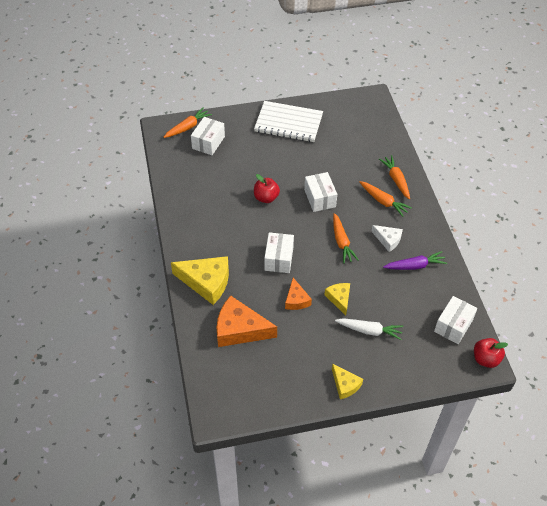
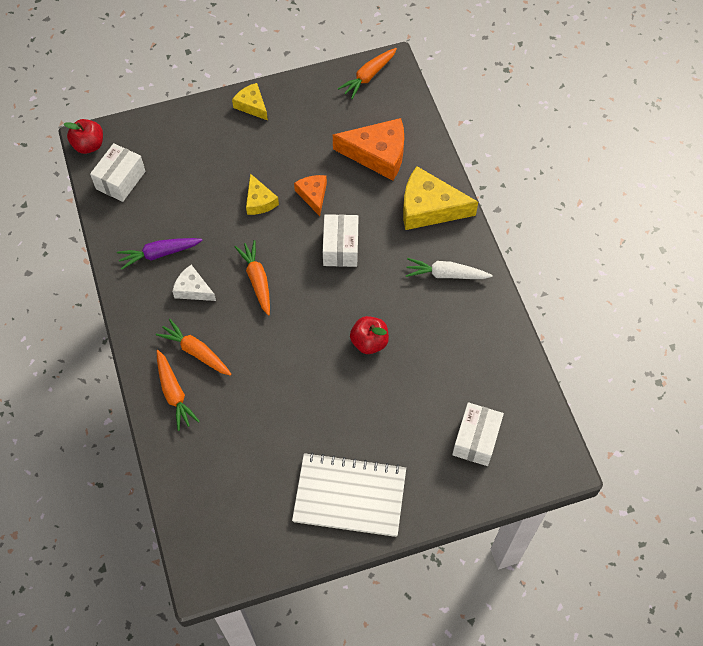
camera: 175 degrees right, 10 degrees up
(188, 127) = (517, 470): orange carrot -> orange carrot (368, 76)
(320, 198) = (290, 348): white box -> none
(369, 331) = (222, 165): white carrot -> white carrot (446, 274)

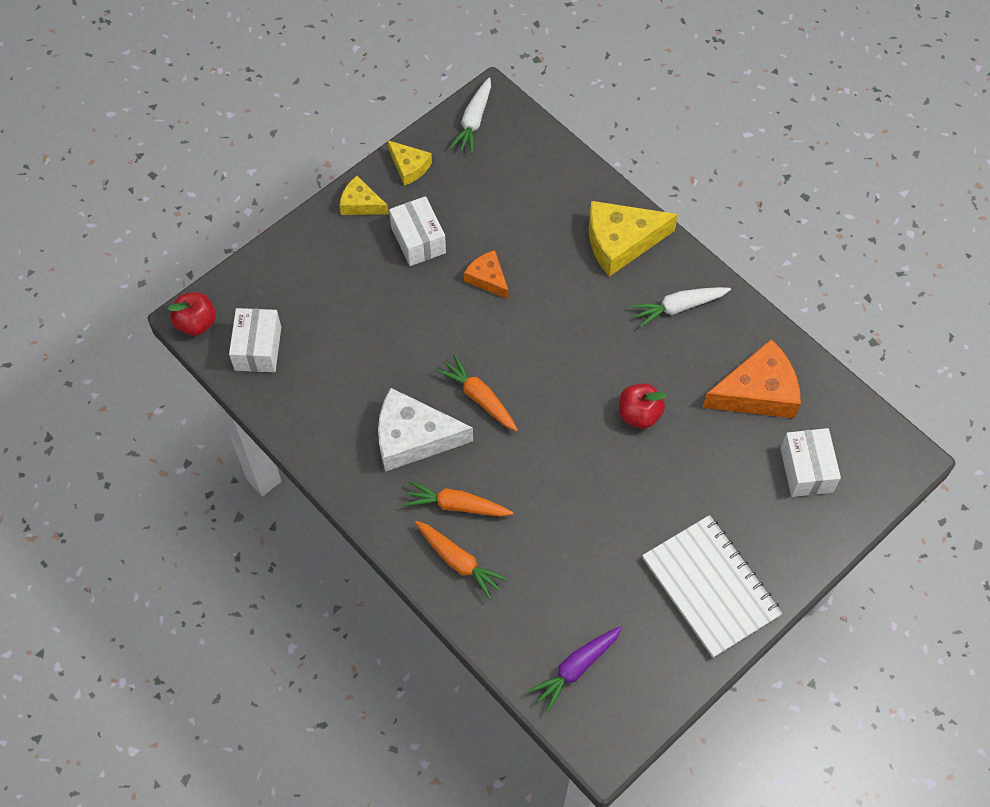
camera: 25 degrees left, 0 degrees up
(159, 254) = (352, 414): purple carrot -> purple carrot (576, 668)
(193, 289) = (413, 437): white cheese -> white cheese, size x1.80
(259, 201) = (431, 309): yellow cheese -> yellow cheese (409, 167)
(340, 248) = (550, 324): white box -> white box (418, 240)
(349, 496) = (710, 587): white notebook -> white notebook turned 75 degrees clockwise
(368, 76) = (473, 121): orange carrot -> white carrot
(377, 154) = (533, 204): orange cheese -> orange cheese (757, 392)

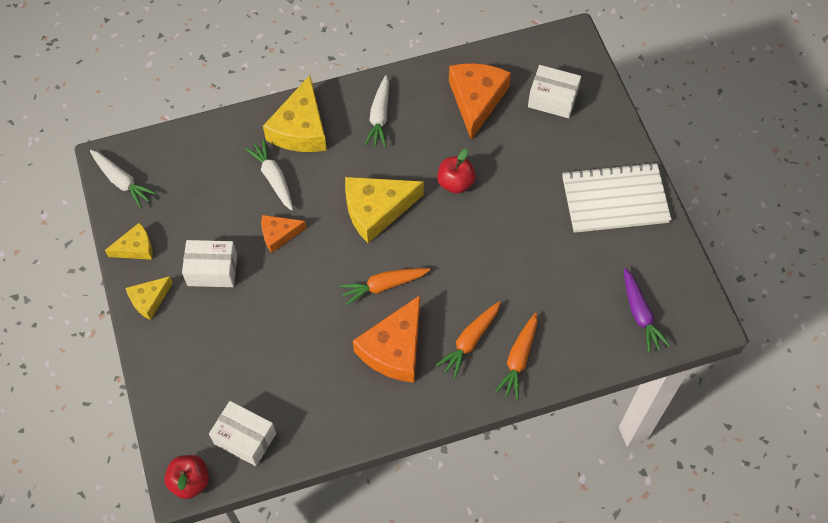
camera: 65 degrees left, 0 degrees up
(413, 437) = (394, 349): white cheese -> orange cheese
(459, 562) = (518, 359): orange carrot -> orange carrot turned 135 degrees clockwise
(549, 244) = (273, 178): none -> white carrot
(563, 353) = (376, 210): none -> yellow cheese

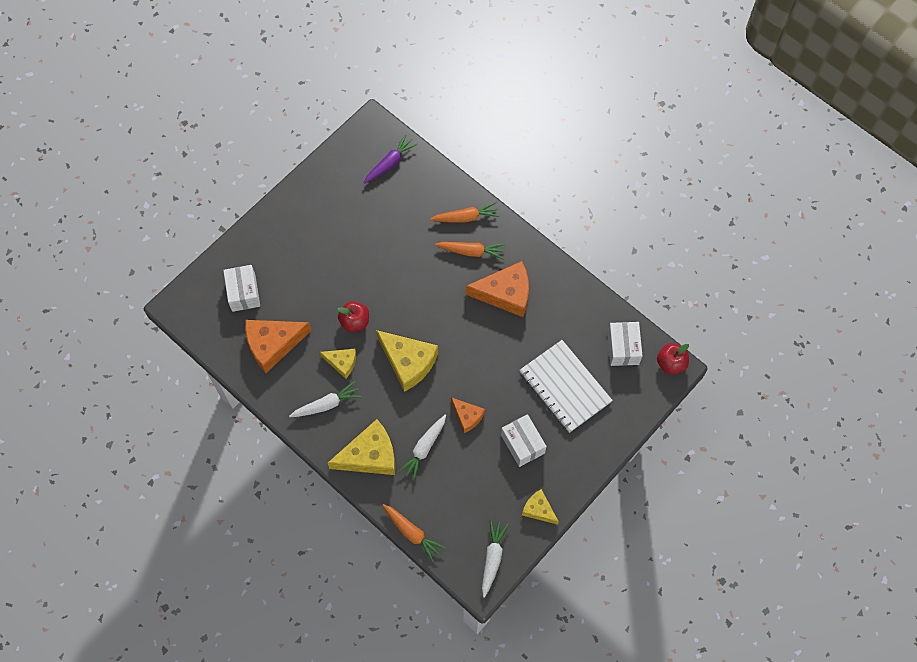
camera: 120 degrees left, 5 degrees up
(149, 300) = (571, 472): yellow cheese -> yellow cheese (342, 363)
(383, 286) = (464, 325): orange carrot -> orange carrot (412, 533)
(615, 200) = (309, 214): white notebook -> white notebook (565, 387)

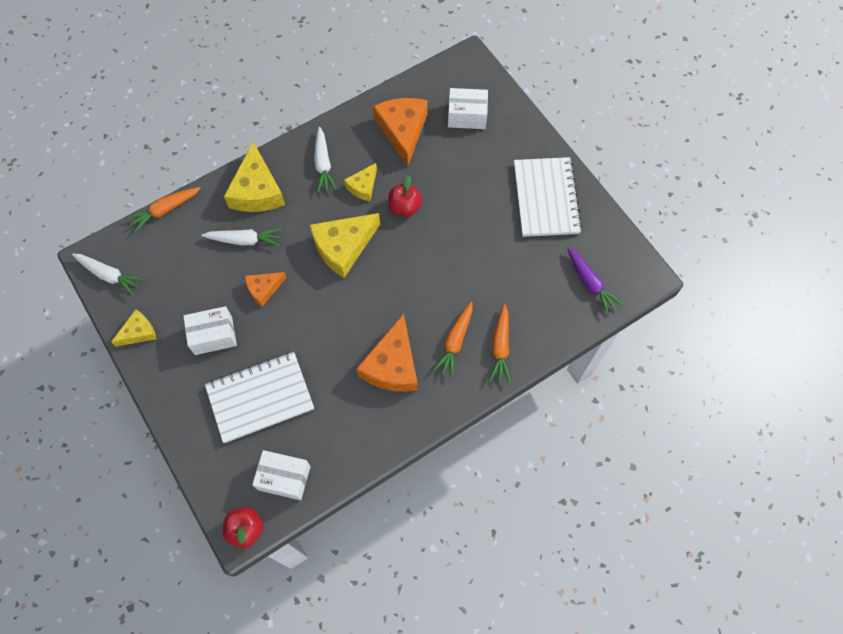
camera: 105 degrees right, 0 degrees up
(317, 210) = (546, 198): none -> white notebook
(424, 449) = (245, 240): white carrot -> white carrot turned 135 degrees clockwise

